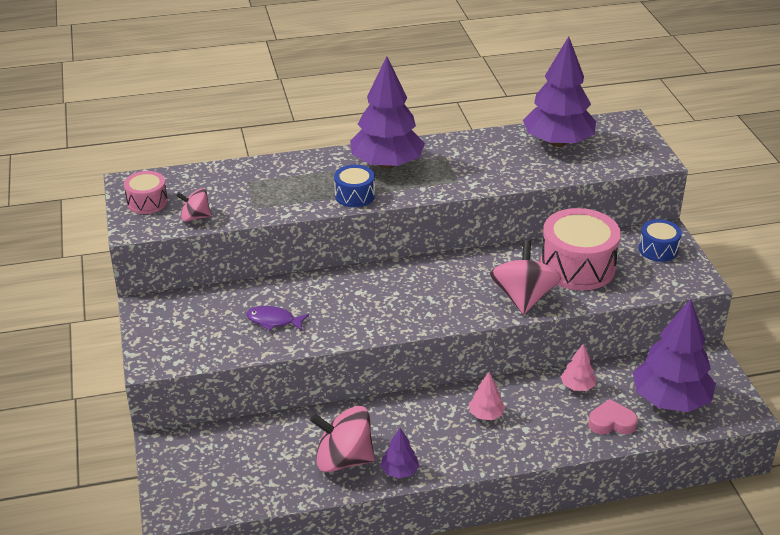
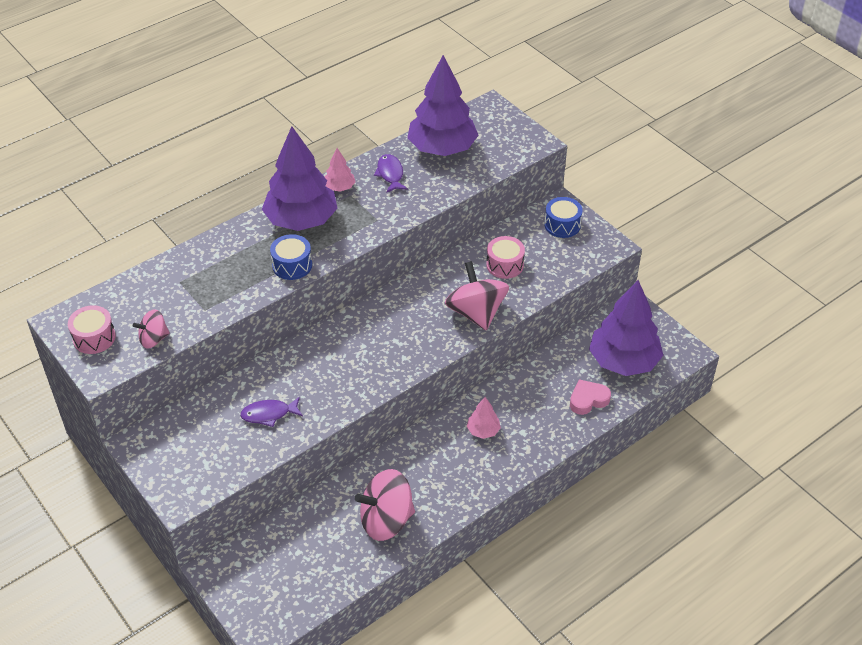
camera: 25 degrees left, 10 degrees up
(399, 471) = (440, 513): purple tree -> none
(494, 150) = (390, 174): none -> purple fish
(577, 266) = (504, 265): pink drum -> pink drum, size x0.53
(577, 386) = (543, 375): pink tree -> pink tree (339, 187)

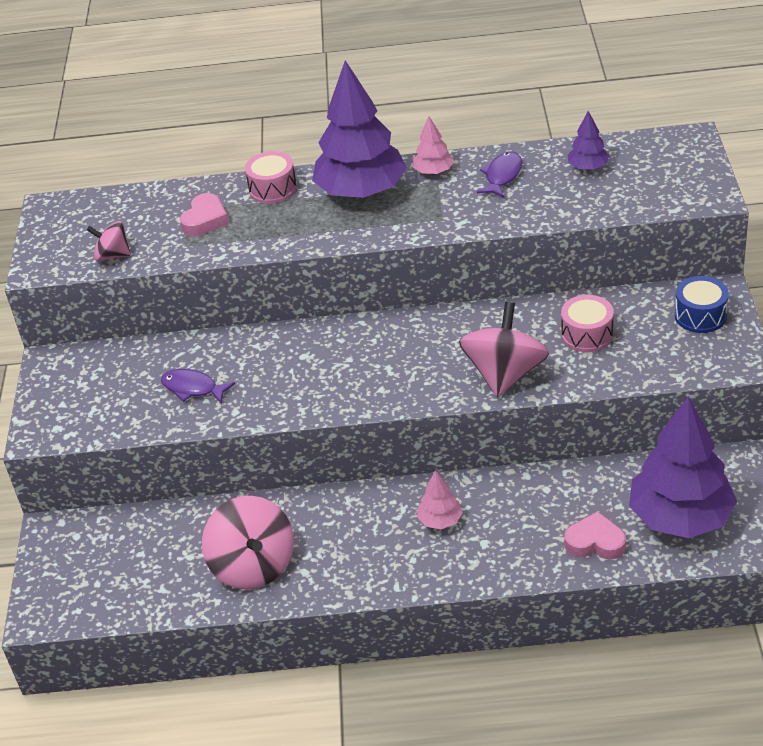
camera: 40 degrees right, 5 degrees down
(94, 338) = (63, 233): pink drum -> pink drum (273, 189)
(202, 284) = (205, 220): none -> pink heart
(292, 265) = (309, 234): blue drum -> none
(386, 520) = (253, 565): pink spinning top -> pink spinning top turned 135 degrees counterclockwise
(442, 148) = (588, 167): purple tree -> purple tree, size x0.44

